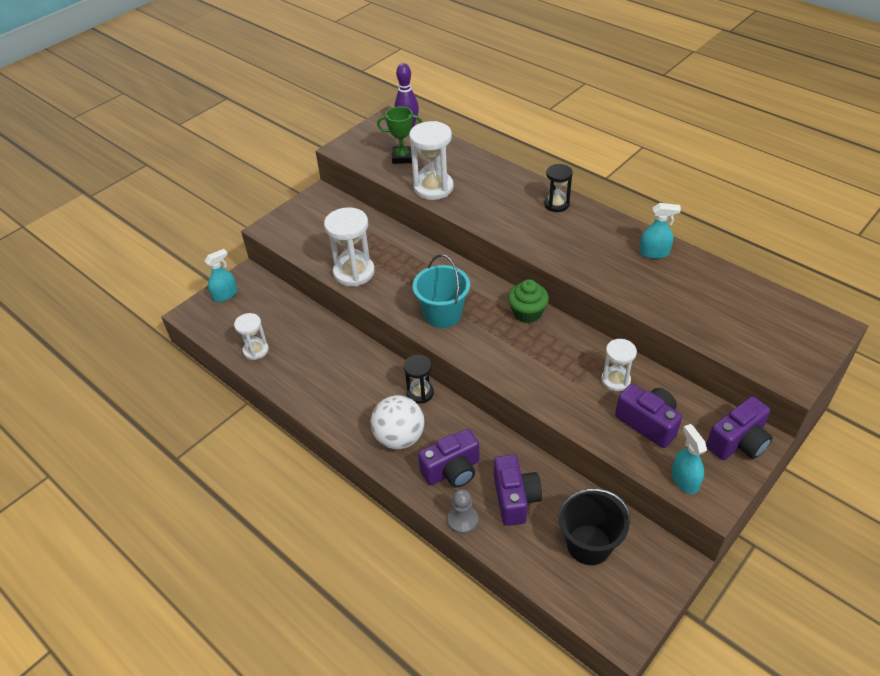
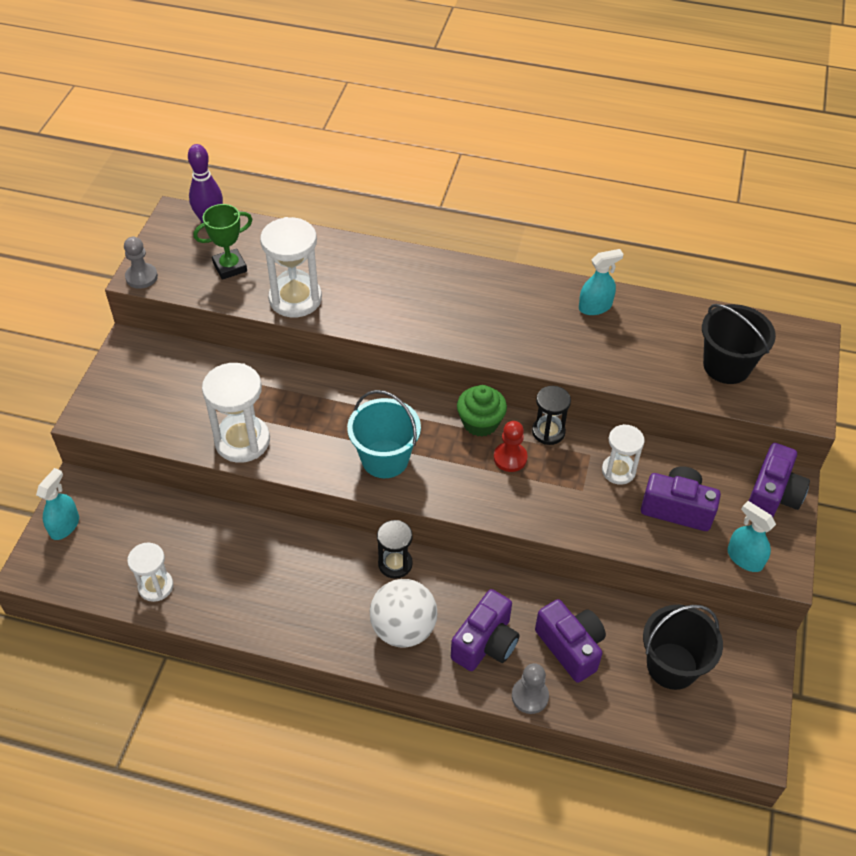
camera: 30 degrees left, 5 degrees up
(342, 149) = (141, 277): none -> grey pawn
(535, 343) = (510, 458): none -> red pawn
(556, 204) = (455, 277): black hourglass -> black hourglass (548, 432)
(741, 325) = (726, 366): none -> black bucket

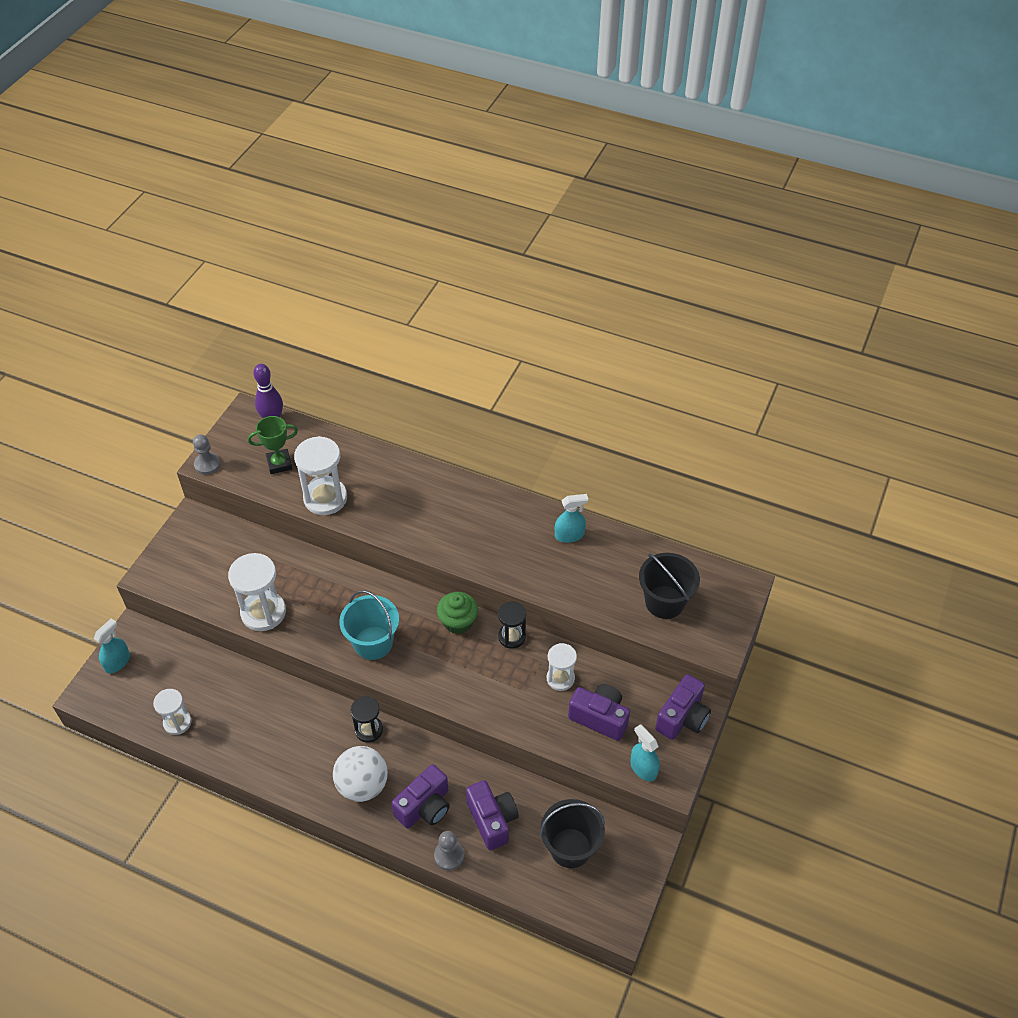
camera: 10 degrees right, 0 degrees up
(510, 458) = (474, 655): red pawn -> none

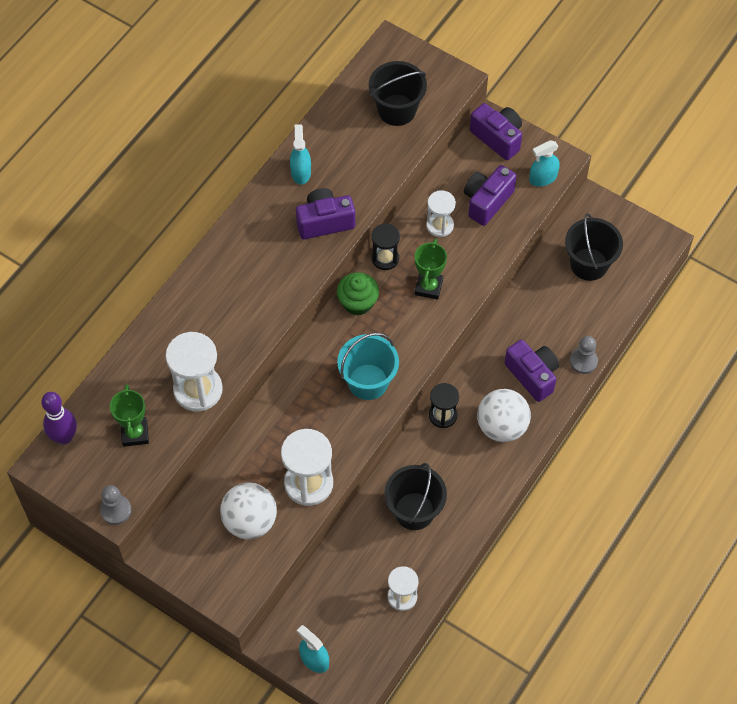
camera: 80 degrees left, 10 degrees up
(224, 575) = (250, 521): none -> white ball
(265, 720) = (414, 511): none -> black bucket
(486, 679) = (428, 287): none -> green trophy
(492, 820) = (554, 321): purple camera -> purple camera (324, 222)

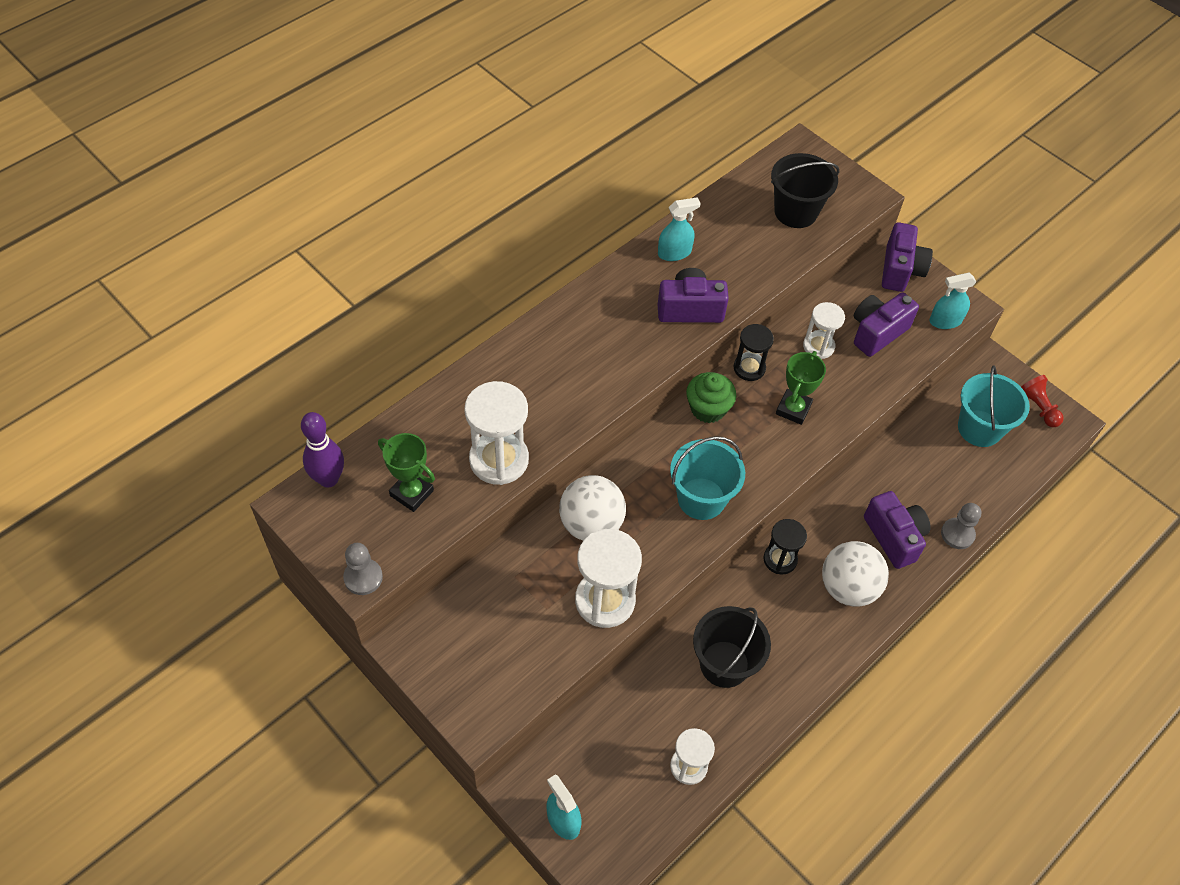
camera: 10 degrees right, 5 degrees down
(135, 433) = (411, 493): green trophy -> green trophy turned 60 degrees counterclockwise
(250, 521) = (524, 630): white ball -> white ball (591, 524)
(301, 172) = (674, 253): turquoise spray bottle -> turquoise spray bottle turned 60 degrees clockwise
(498, 138) = (900, 270): purple camera -> purple camera turned 45 degrees clockwise
(589, 264) = (979, 428): black bucket -> turquoise bucket
(635, 234) = (1037, 407): none -> red pawn

